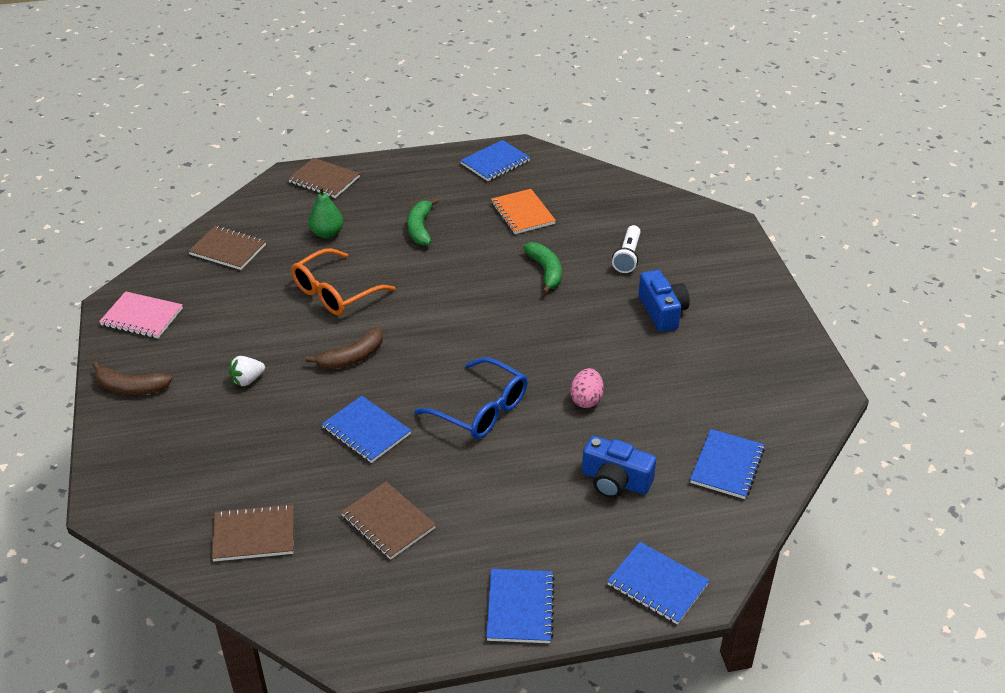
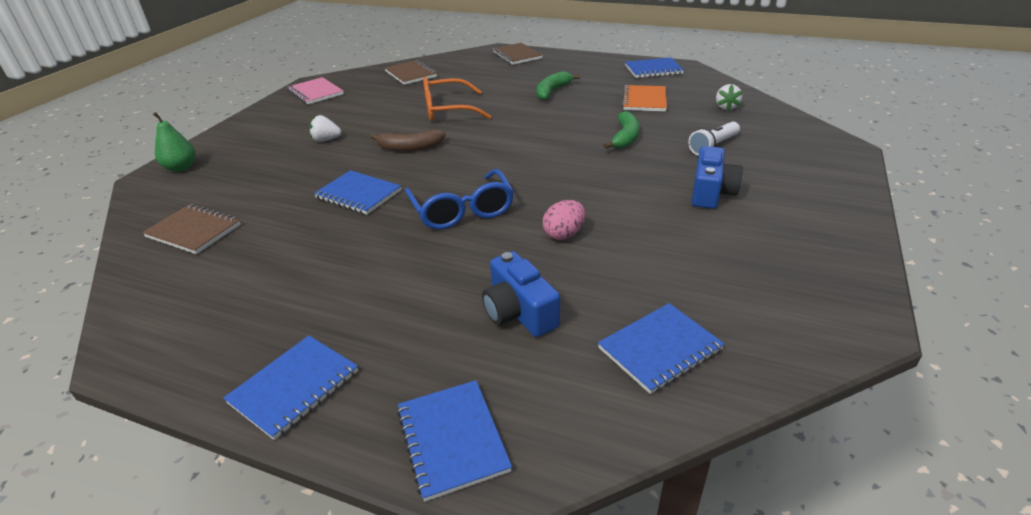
camera: 35 degrees right, 5 degrees down
(130, 387) = (257, 123): brown banana -> none
(327, 233) = (483, 80): green pear -> green pear (181, 168)
(366, 431) = (358, 194): blue notebook -> blue notebook turned 45 degrees counterclockwise
(388, 522) = (288, 262): brown notebook -> none
(603, 200) = (726, 107): none -> white strawberry

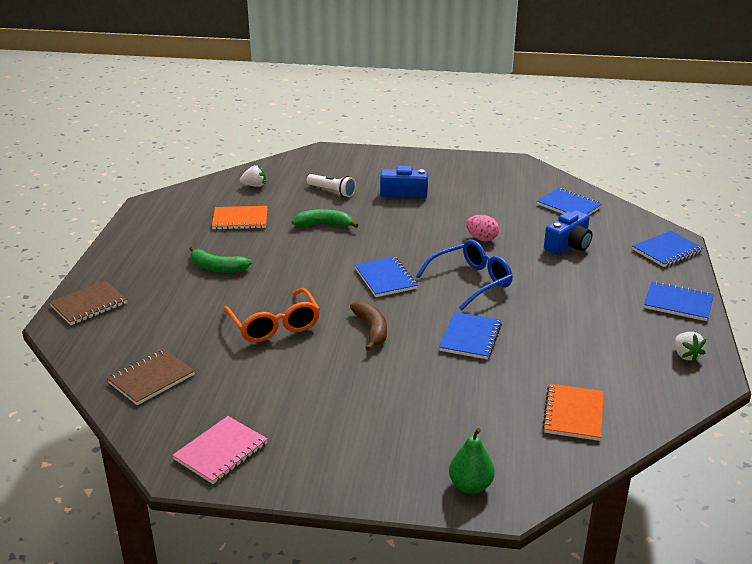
camera: 105 degrees left, 5 degrees down
(193, 231) = (573, 414): brown notebook -> orange notebook
(326, 140) = (368, 392): white strawberry -> white strawberry (686, 355)
(653, 70) = (156, 217): blue notebook -> blue notebook (385, 279)

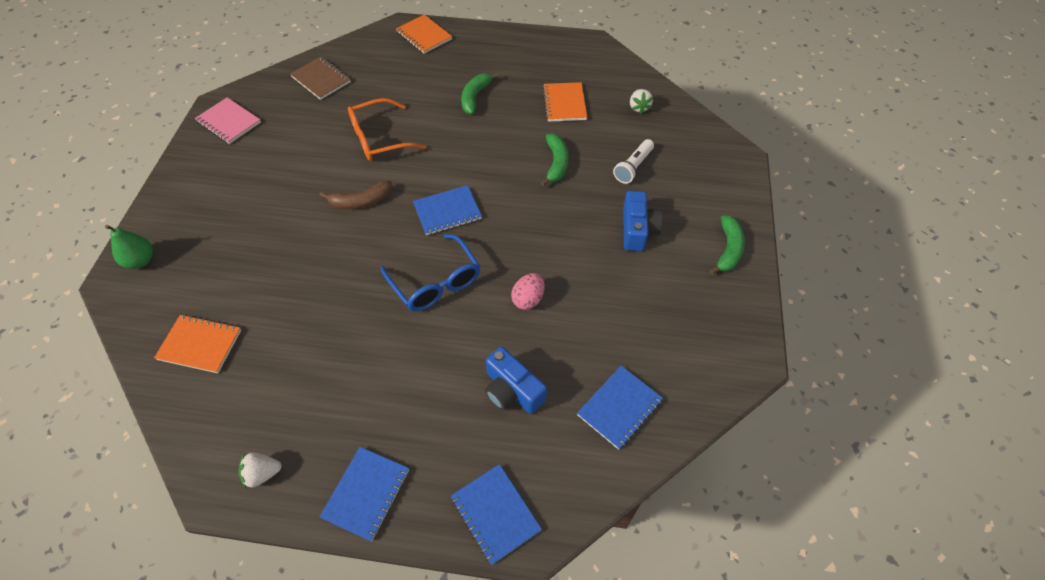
camera: 90 degrees right, 25 degrees up
(89, 305) = (424, 36): brown notebook -> orange notebook
(421, 162) = (728, 249): none -> green banana
(470, 337) = (335, 274): blue notebook -> none

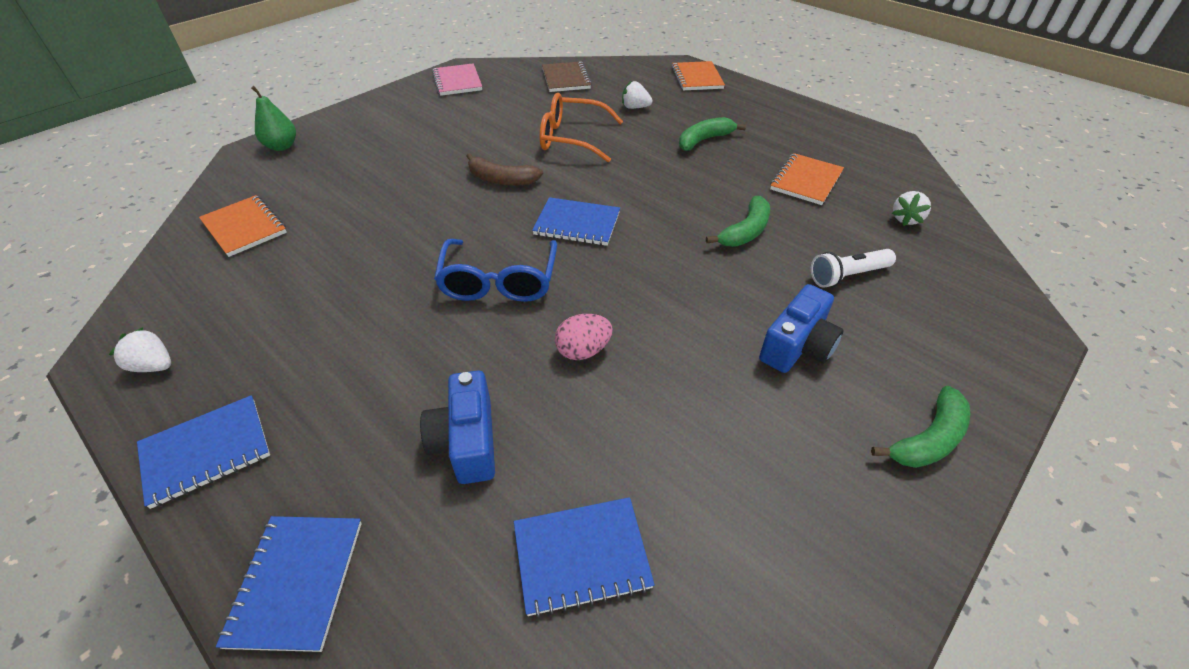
camera: 35 degrees right, 10 degrees down
(401, 87) = (635, 107): none -> white strawberry

